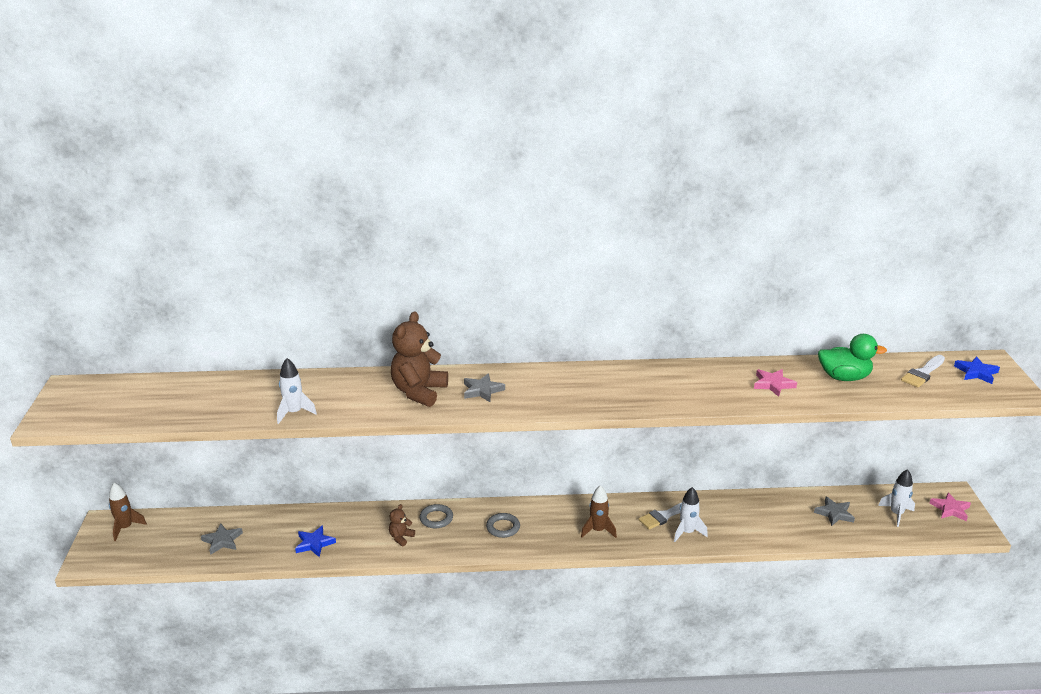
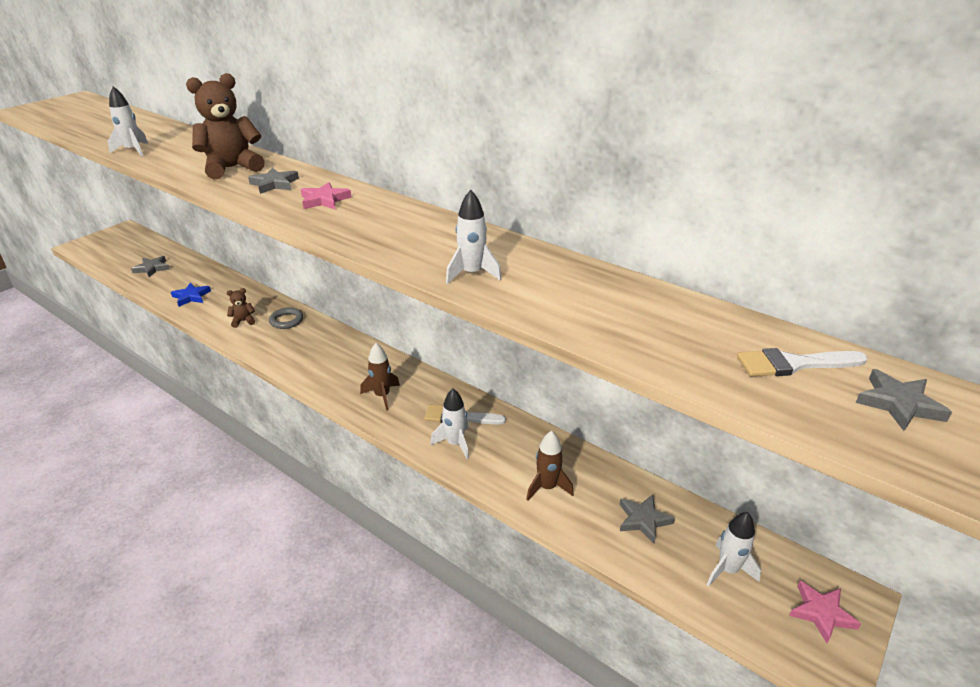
camera: 40 degrees right, 5 degrees up
(125, 528) = (126, 237): brown rocket -> brown rocket (547, 487)
(503, 527) = (317, 352): grey ring -> none
(725, 395) = (472, 274): none -> white rocket
(773, 384) = (547, 287): pink star -> pink star (324, 200)
(844, 377) = (656, 318): green duck -> none
(976, 372) = (899, 404): blue star -> grey star

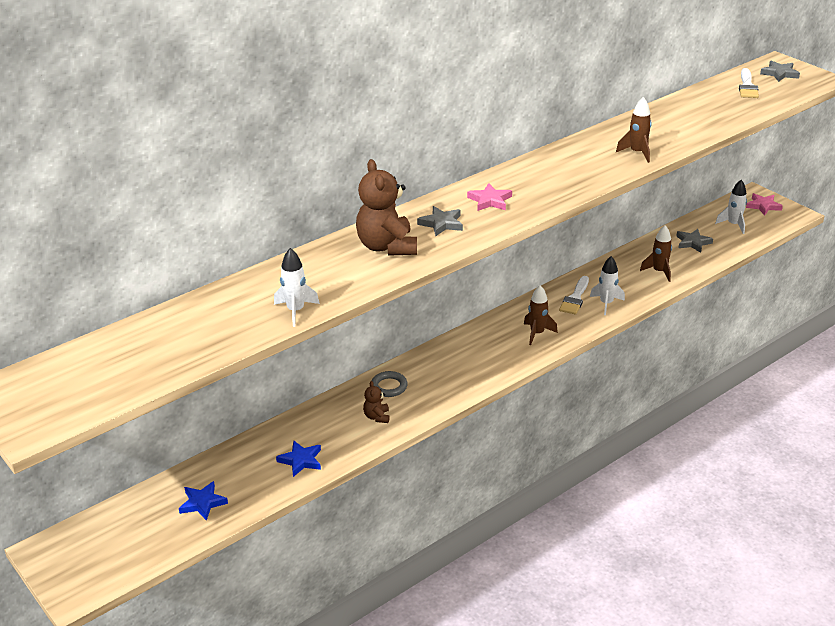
camera: 75 degrees left, 0 degrees up
(152, 268) = (202, 503): grey star -> blue star
(472, 274) = (637, 153): white rocket -> brown rocket

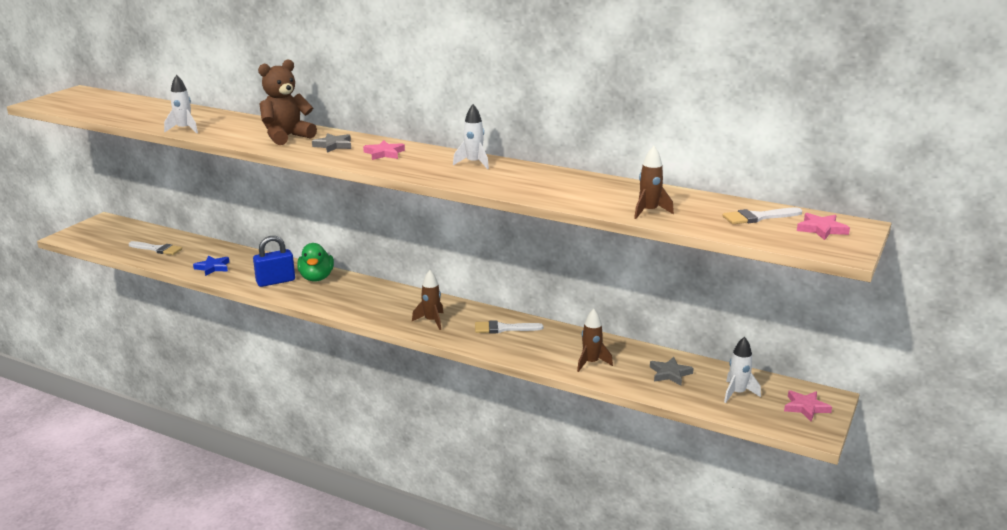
camera: 65 degrees right, 10 degrees down
(202, 503) = (157, 249): blue star -> white brush
(377, 417) = (275, 281): brown teddy bear -> blue padlock
(389, 386) = (316, 278): grey ring -> green duck
(606, 303) = (507, 345): white rocket -> white rocket (473, 163)
(637, 153) = (528, 189): brown rocket -> brown rocket (649, 212)
(779, 73) = (821, 229): grey star -> pink star

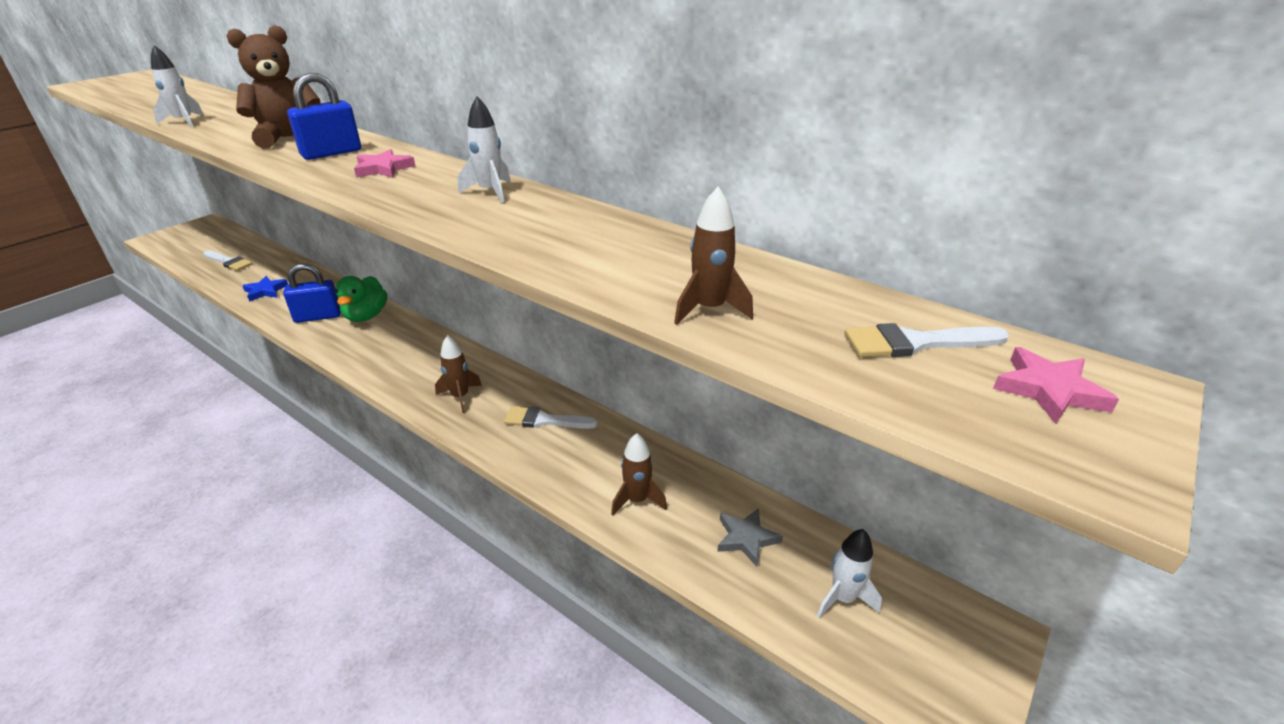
camera: 10 degrees right, 10 degrees up
(333, 145) = (331, 153): grey star -> blue padlock
(805, 407) = (954, 651): pink star -> none

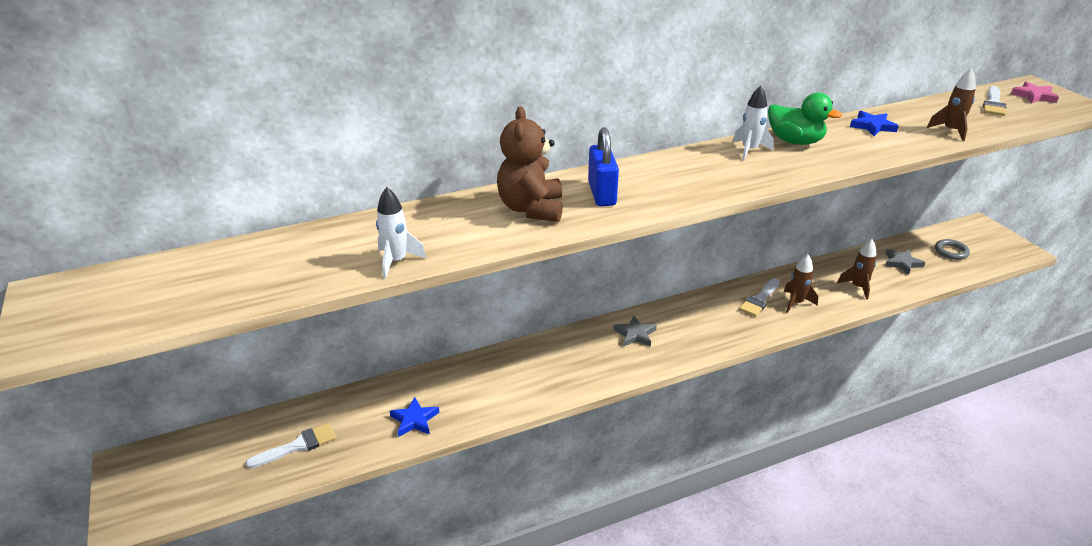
camera: 60 degrees left, 0 degrees up
(318, 316) = (510, 388): blue padlock -> none
(366, 316) = (535, 357): green duck -> green duck (795, 141)
(383, 168) = (665, 178): pink star -> none
(427, 355) = (635, 334): none -> grey star
(460, 397) = (708, 329): brown rocket -> brown rocket (796, 303)
(653, 249) = (872, 126): none -> blue star
(842, 598) = (951, 252): white rocket -> grey ring

